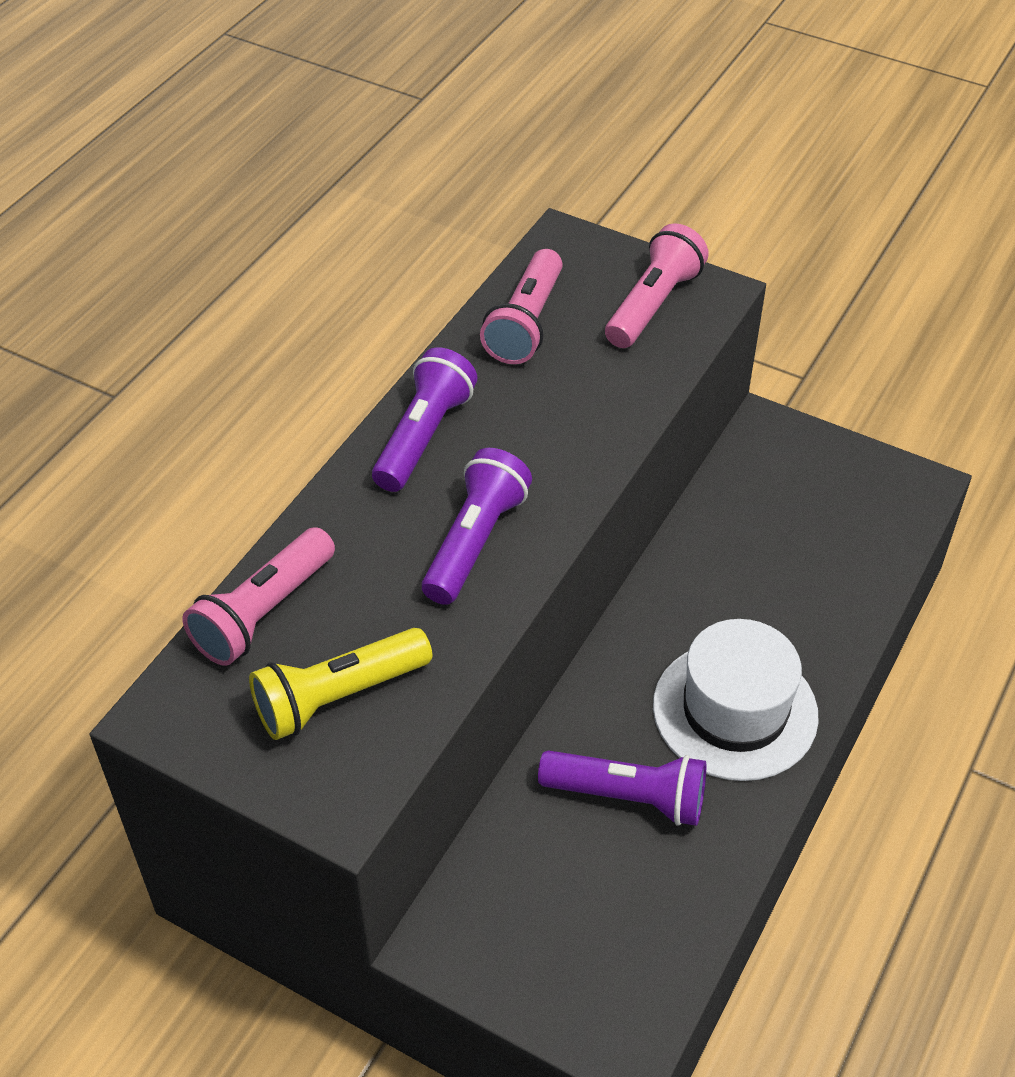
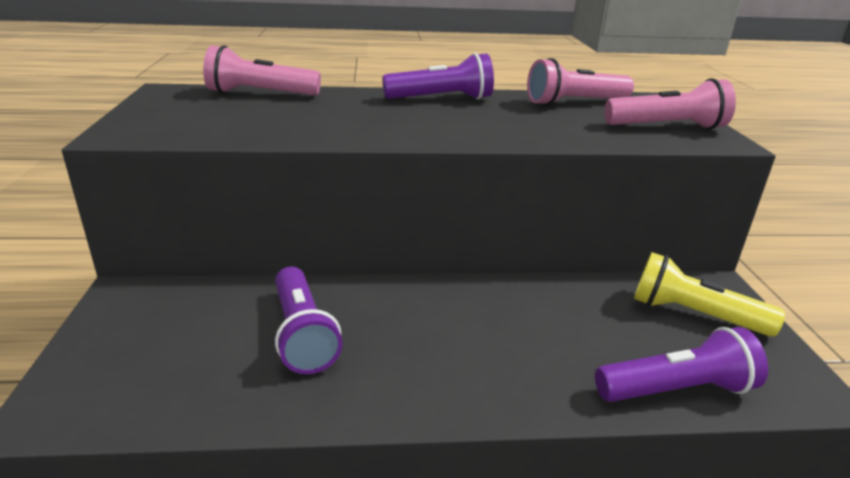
camera: 55 degrees right, 20 degrees down
(338, 697) = (210, 118): yellow flashlight -> yellow flashlight (693, 315)
(474, 541) = (377, 123): purple flashlight -> purple flashlight (676, 389)
(735, 710) = (434, 361): white hat -> none

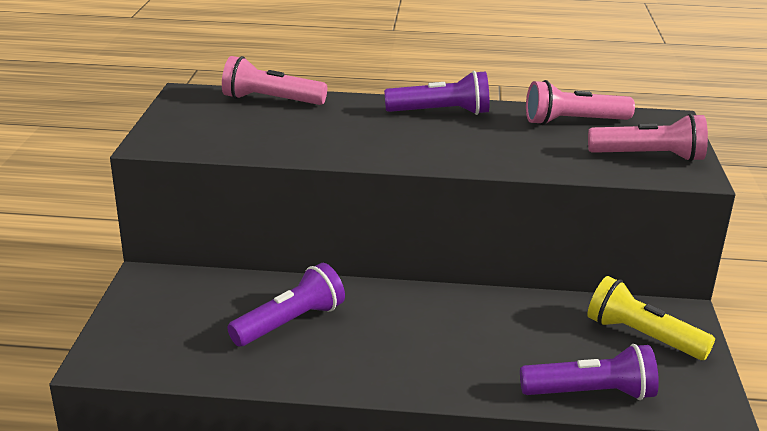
camera: 10 degrees right, 0 degrees up
(303, 334) = (290, 322): purple flashlight -> purple flashlight turned 120 degrees counterclockwise

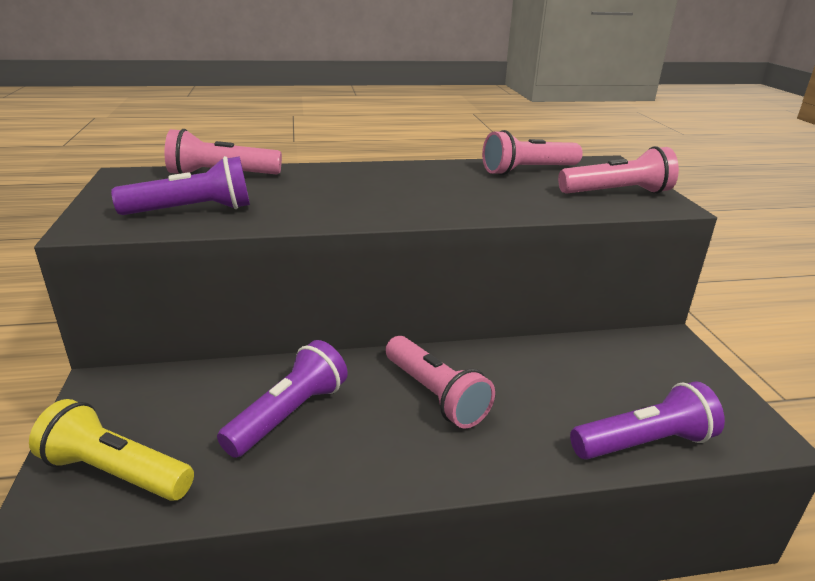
camera: 15 degrees left, 0 degrees up
(421, 326) = (435, 395): none -> pink flashlight
(441, 112) = (401, 172): purple flashlight -> purple flashlight (192, 210)
(642, 336) = (652, 370): yellow flashlight -> yellow flashlight (115, 472)

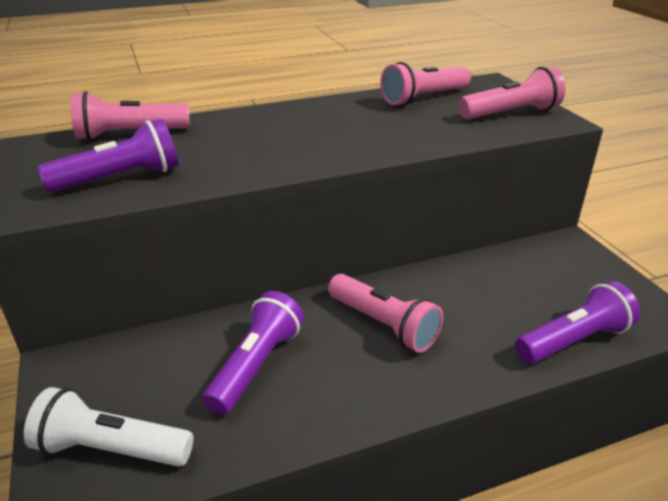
camera: 10 degrees left, 5 degrees up
(115, 472) = (111, 449): yellow flashlight -> white flashlight

